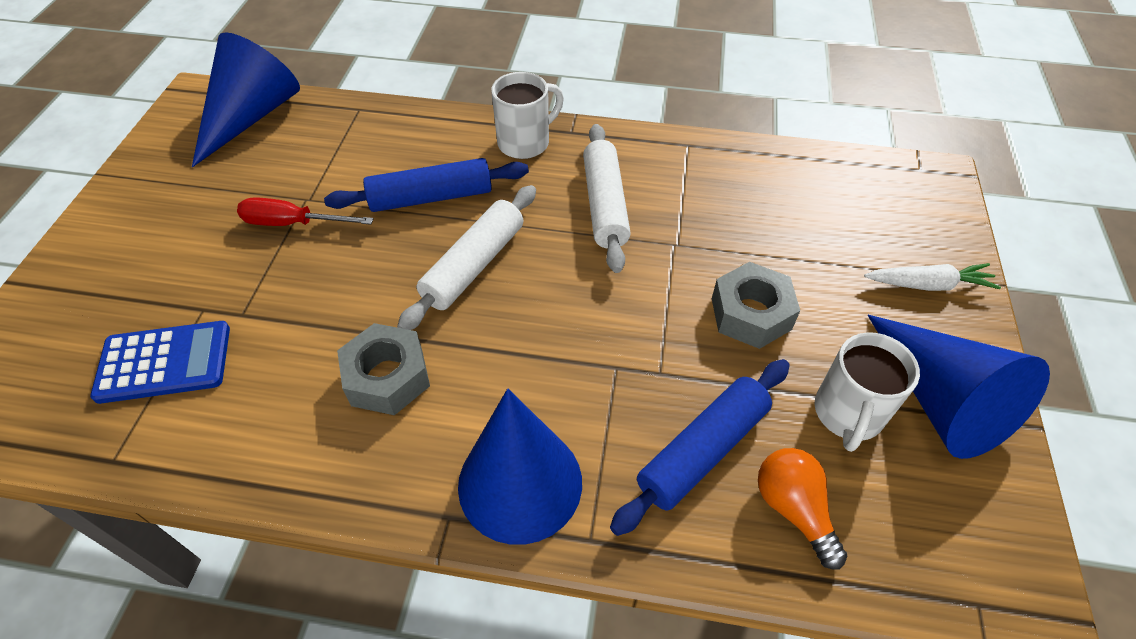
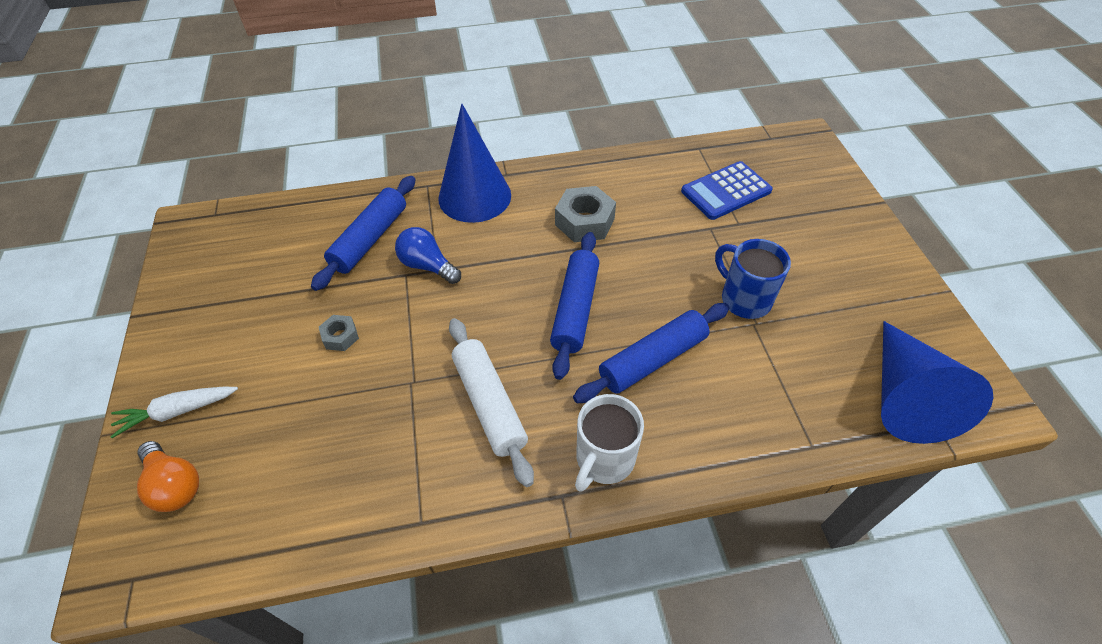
camera: 160 degrees right, 0 degrees up
(293, 223) = (744, 299): red screwdriver -> blue mug
(474, 265) = (575, 309): white rolling pin -> blue rolling pin
(627, 376) = (427, 266): none -> blue light bulb
(751, 314) = (340, 336): grey nut -> grey nut, size x0.54
(793, 509) = (313, 226): orange light bulb -> orange light bulb (175, 485)
(847, 414) = (271, 285): white mug -> none
(939, 399) = (201, 314): blue cone -> none

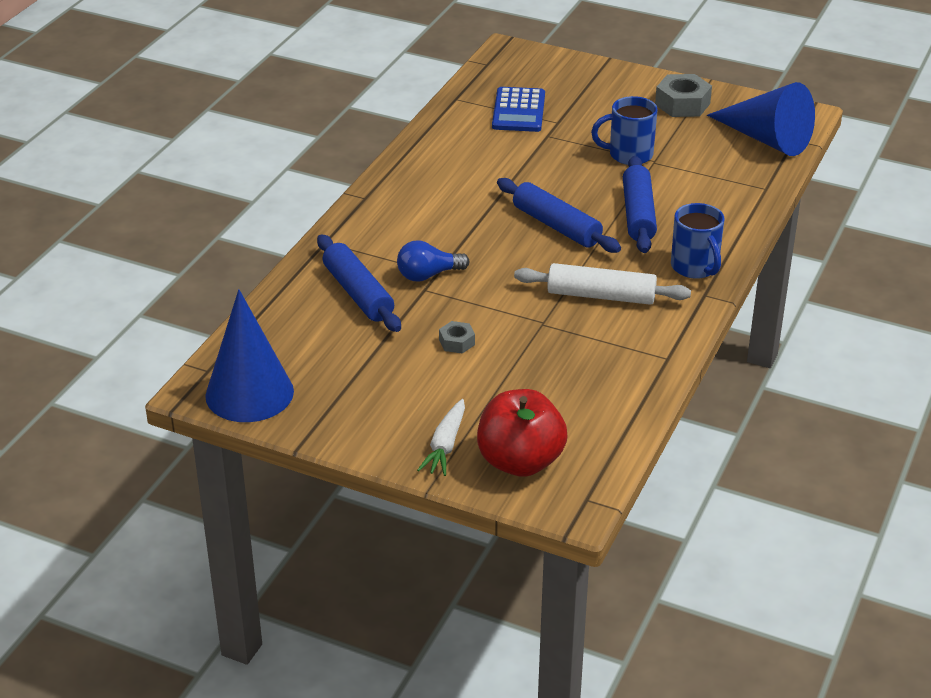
camera: 55 degrees left, 15 degrees down
(175, 485) = (520, 462): orange light bulb -> red apple
(474, 196) = (373, 223): blue cone -> blue cone (249, 393)
(584, 222) = (471, 184): grey nut -> grey nut (682, 104)
(604, 460) = (695, 267): white mug -> blue mug

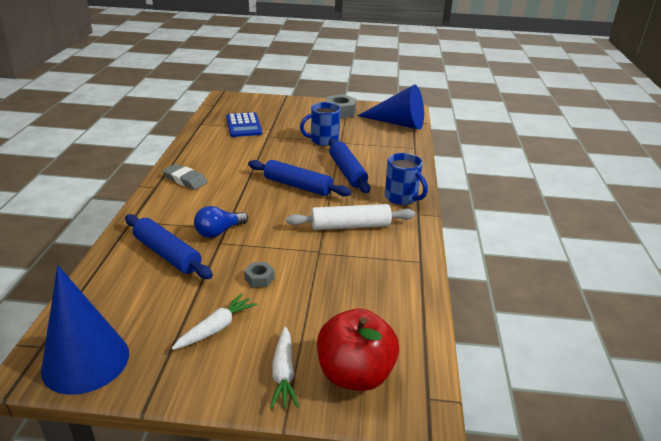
camera: 20 degrees left, 5 degrees down
(390, 387) = (216, 328): none -> white carrot
(407, 193) = (185, 180): none -> grey eraser

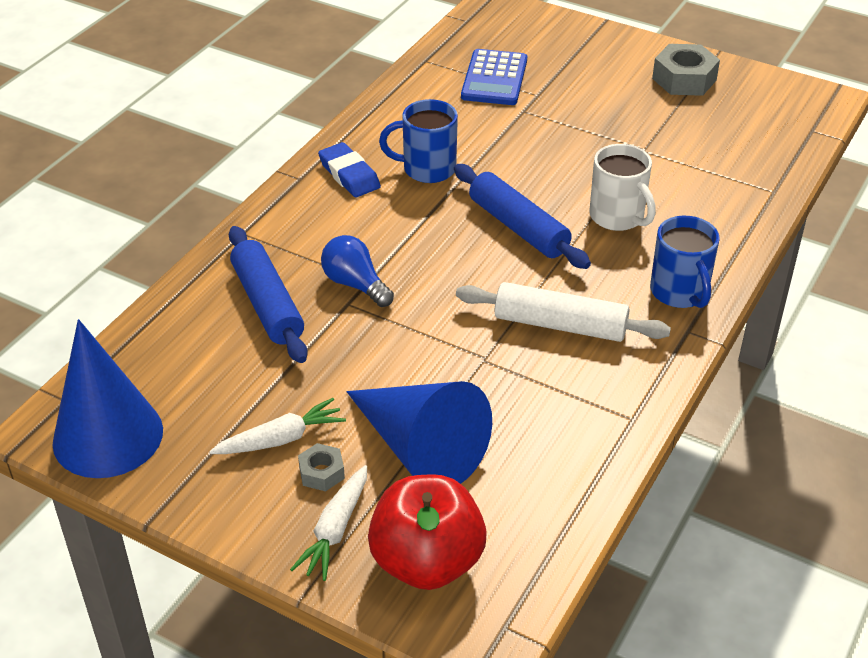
camera: 25 degrees right, 10 degrees up
(185, 180) = (349, 175): grey eraser -> blue eraser
(219, 232) = (355, 284): blue light bulb -> blue light bulb turned 60 degrees clockwise
(259, 278) = (374, 379): grey nut -> grey nut (321, 473)
(323, 140) = (615, 140): blue mug -> blue mug (427, 169)
(347, 172) = (618, 217): blue rolling pin -> white mug
(398, 123) = (779, 128): blue cone -> blue cone (419, 448)

